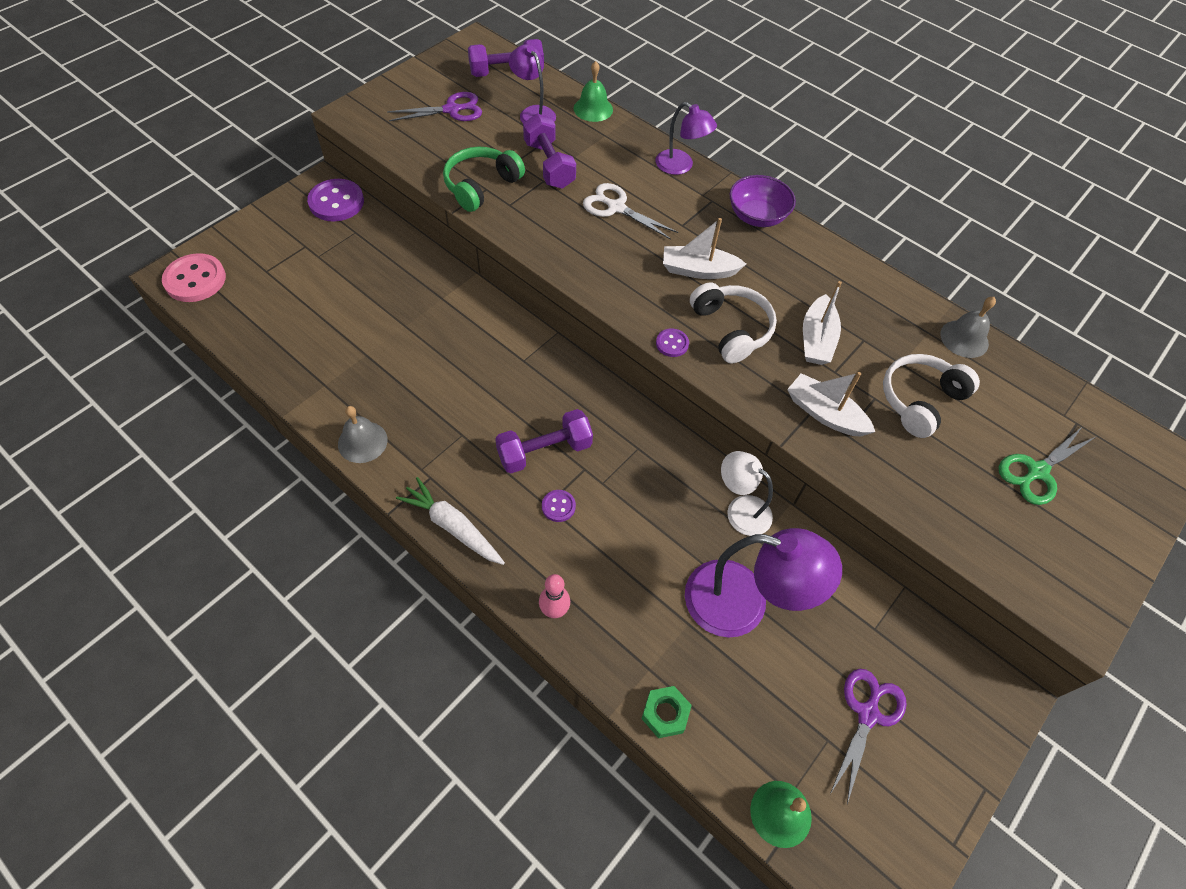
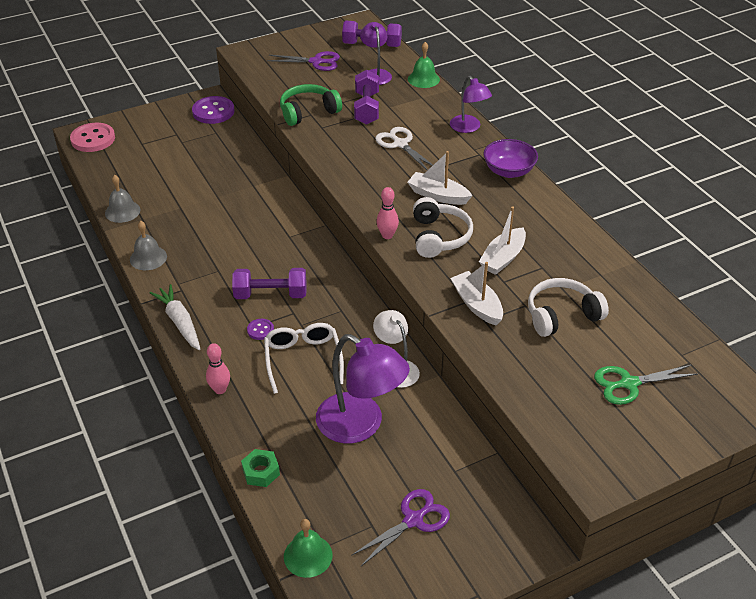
camera: 25 degrees right, 15 degrees down
(630, 532) = (303, 359): none -> white glasses
(672, 343) = (387, 235): purple button -> pink bowling pin
(964, 338) = (629, 285): grey bell -> grey bell (122, 211)

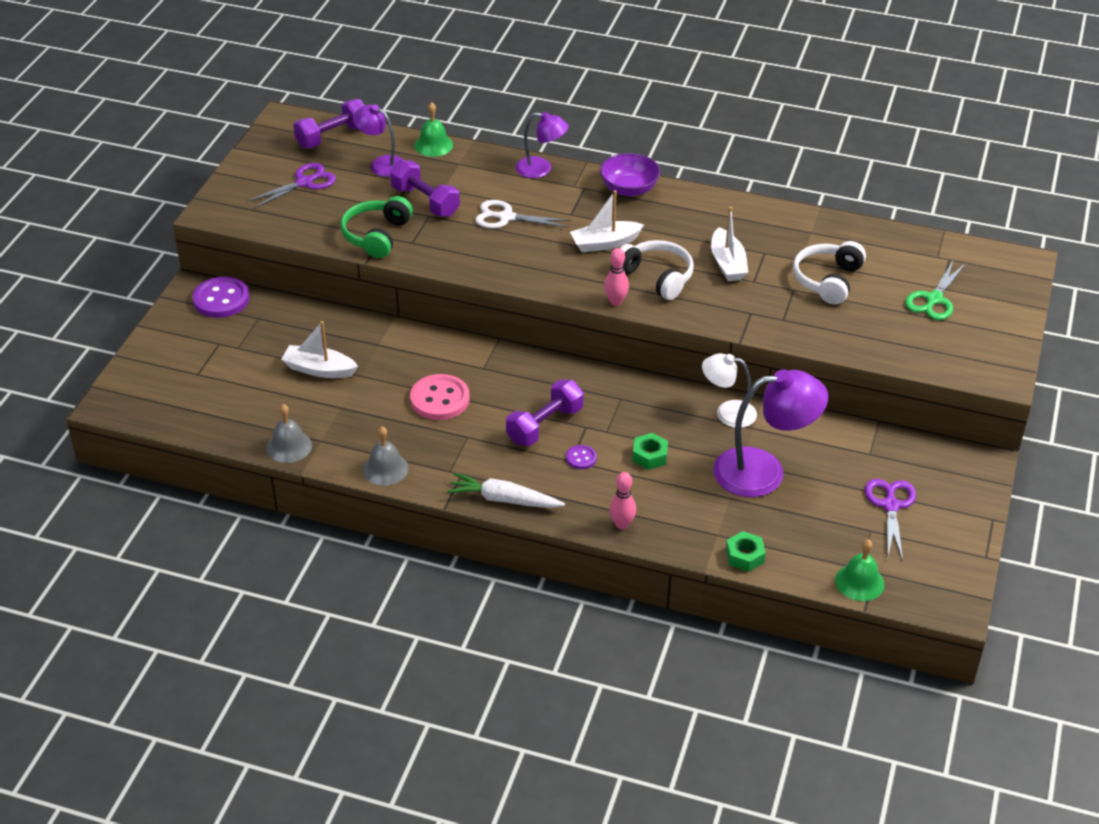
camera: 45 degrees left, 0 degrees up
(93, 139) = (135, 401): pink button -> pink button (440, 399)
(303, 359) = (649, 456): white glasses -> green nut
(477, 305) = (761, 311): white boat -> white boat (319, 369)

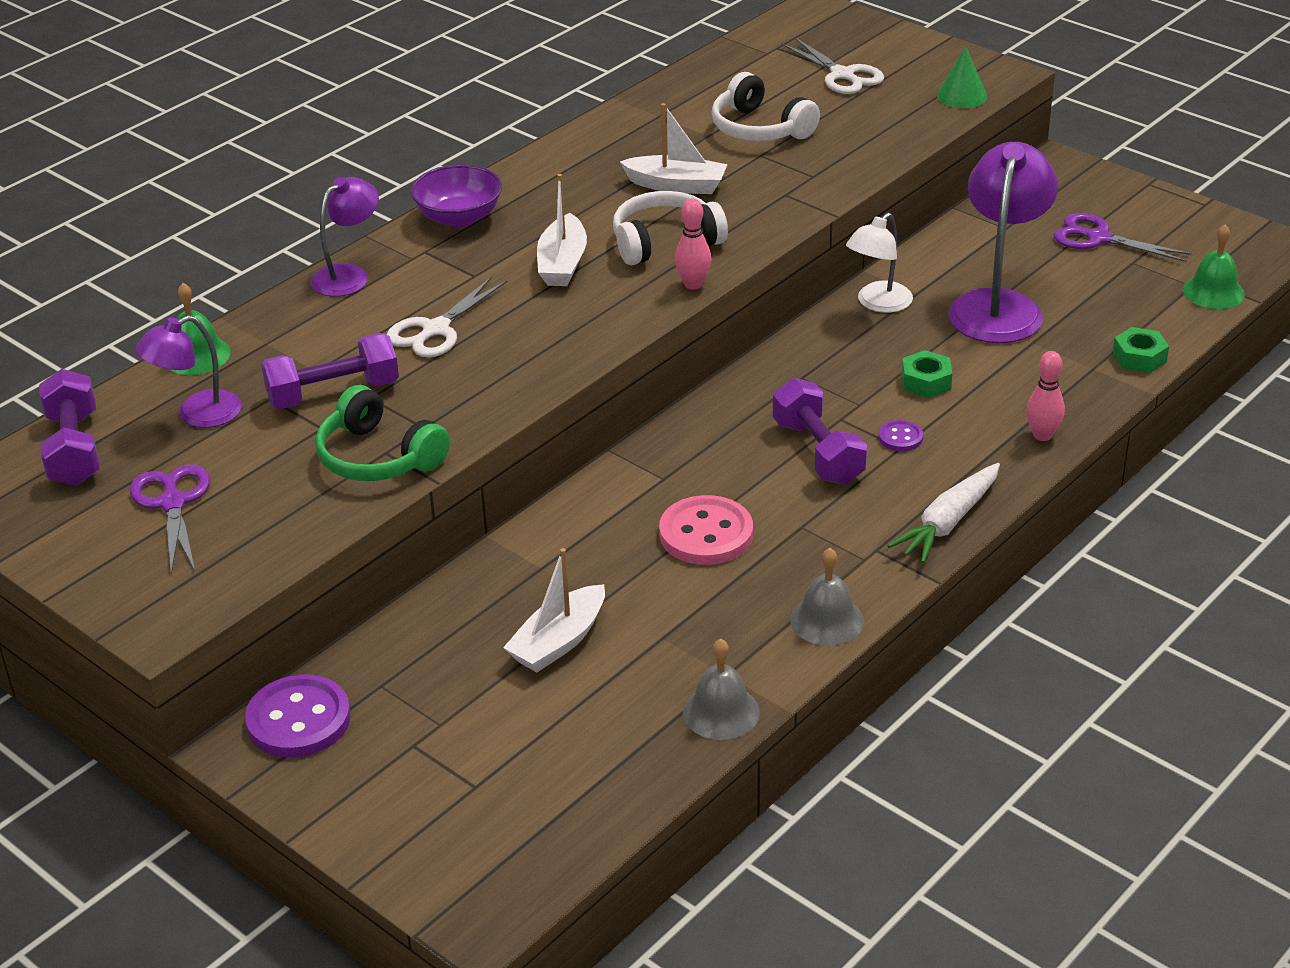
camera: 65 degrees left, 5 degrees down
(934, 299) = (842, 75): green scissors -> white scissors
(950, 364) = (962, 96): none -> green cone

